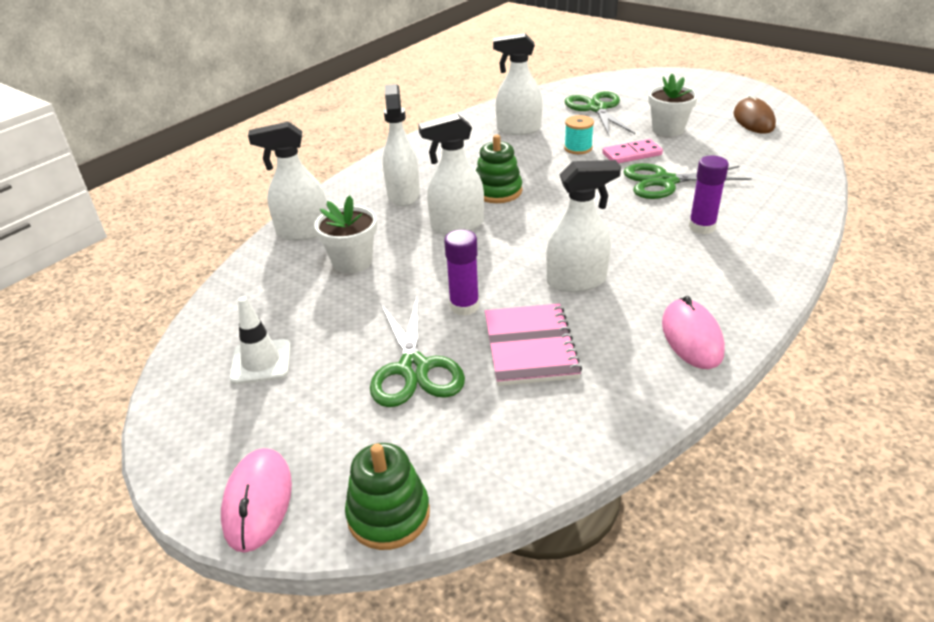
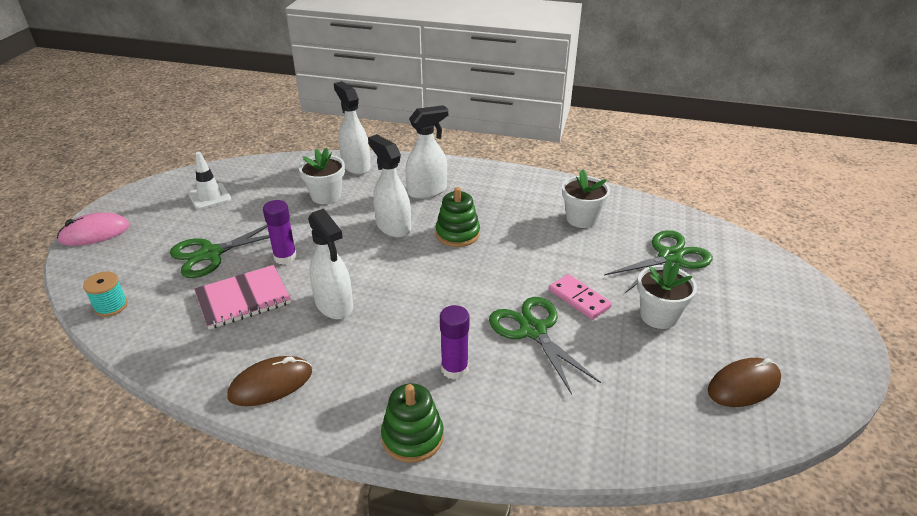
camera: 65 degrees right, 0 degrees up
(388, 514) = (82, 279): green stacking toy -> green stacking toy (412, 437)
(518, 129) = (581, 219): white spray bottle -> white flower pot
(578, 148) = (568, 261): turquoise spool -> turquoise spool (111, 306)
(691, 337) = (271, 384): pink mouse -> brown mouse

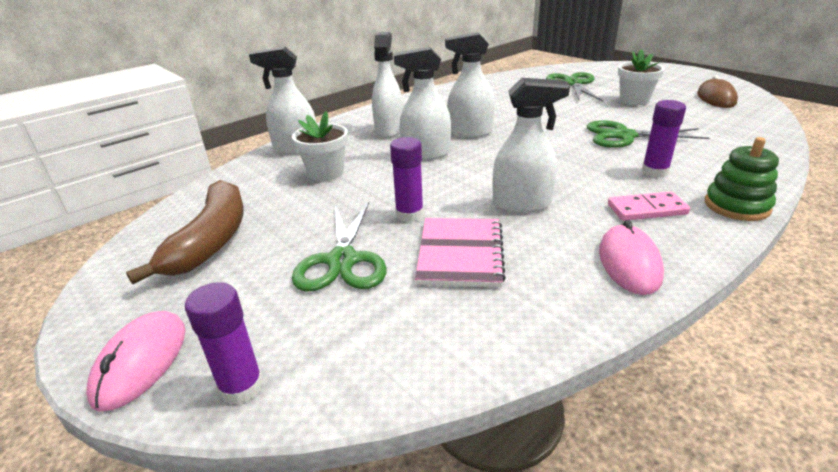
camera: 55 degrees left, 5 degrees down
(86, 271) = (241, 387): none -> purple glue stick
(111, 306) = (368, 370): turquoise spool -> none
(210, 196) = (211, 240): white traffic cone -> brown banana
(271, 384) = (629, 263): brown mouse -> pink mouse
(457, 234) = (470, 133): green stacking toy -> white spray bottle
(579, 299) = (597, 115): pink domino -> pink domino (647, 209)
(581, 219) = (501, 94): white flower pot -> none

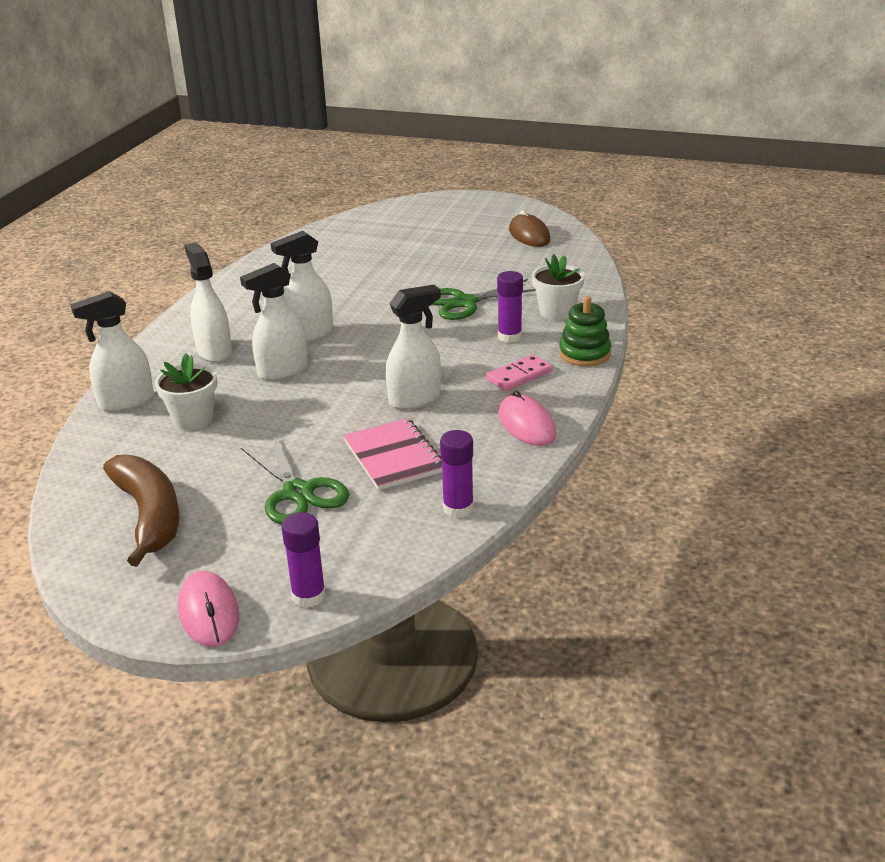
camera: 30 degrees left, 0 degrees up
(409, 214) = (321, 436): purple glue stick -> purple glue stick (458, 508)
(573, 84) = (376, 242): green scissors -> none
(634, 100) = (452, 254): white flower pot -> white flower pot (557, 312)

